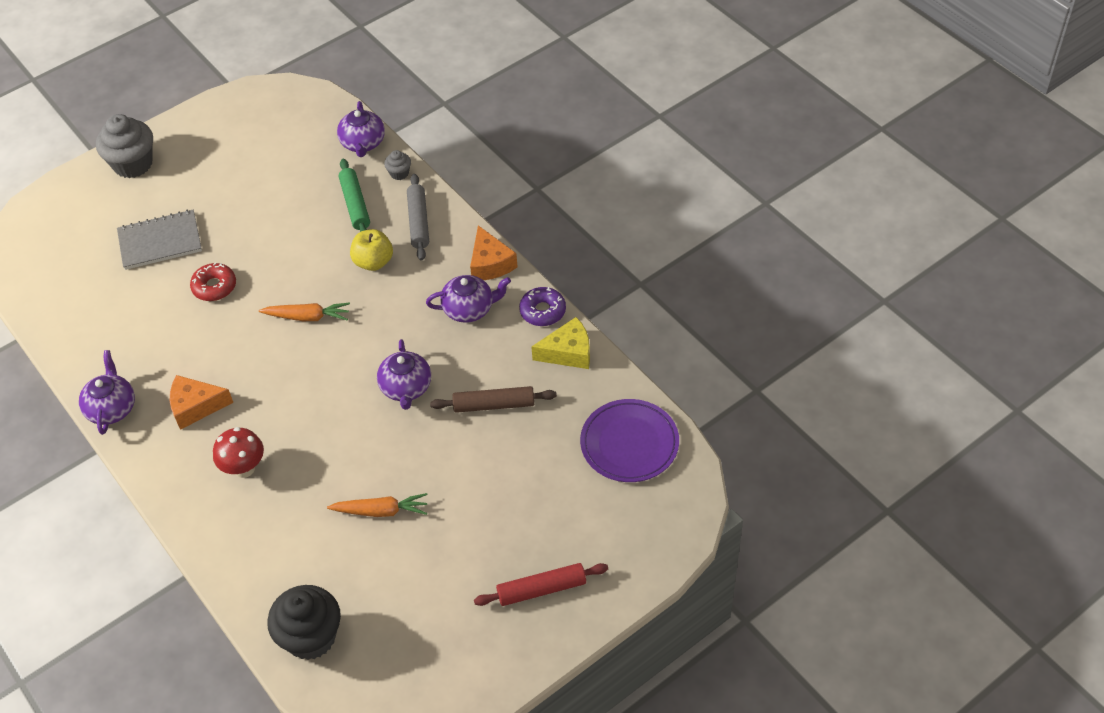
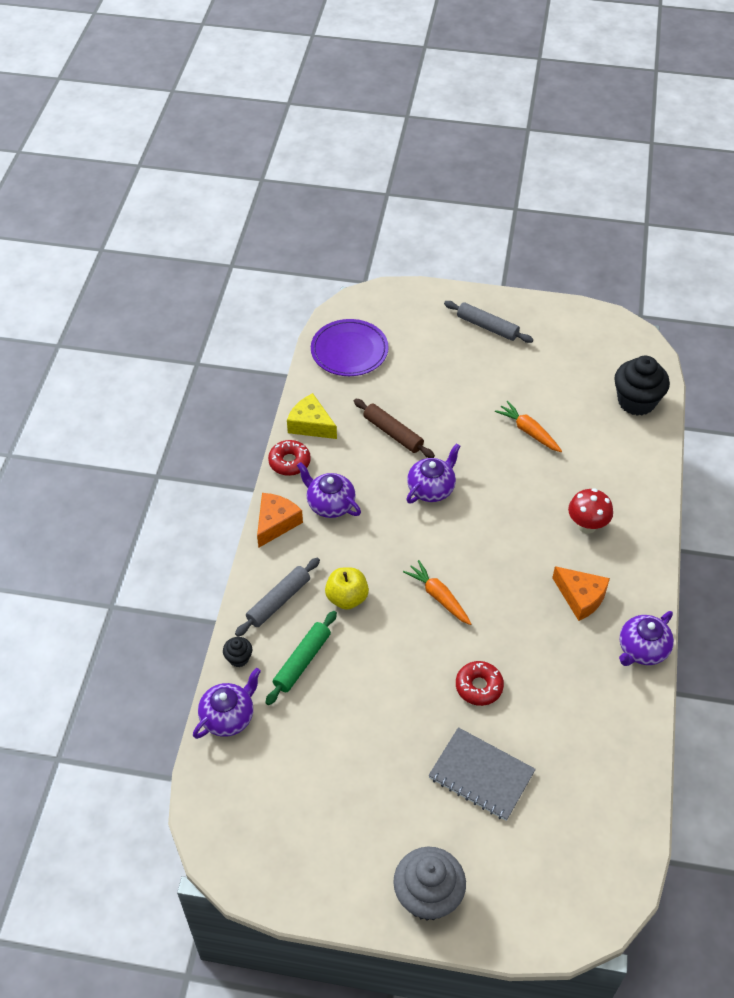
camera: 135 degrees left, 0 degrees up
(399, 173) = (238, 658): grey cupcake -> black cupcake
(542, 311) = (289, 462): purple donut -> red donut
(542, 589) = (487, 327): red rolling pin -> grey rolling pin

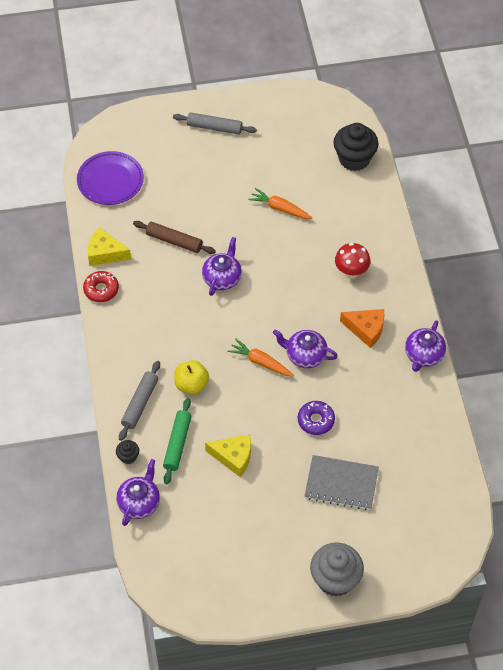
camera: 20 degrees left, 5 degrees up
(276, 523) = (111, 343): orange cheese -> none
(330, 504) = (148, 314): purple teapot -> purple teapot (305, 355)
(362, 699) = (233, 457): none -> yellow cheese
(479, 686) = (316, 420): red donut -> purple donut

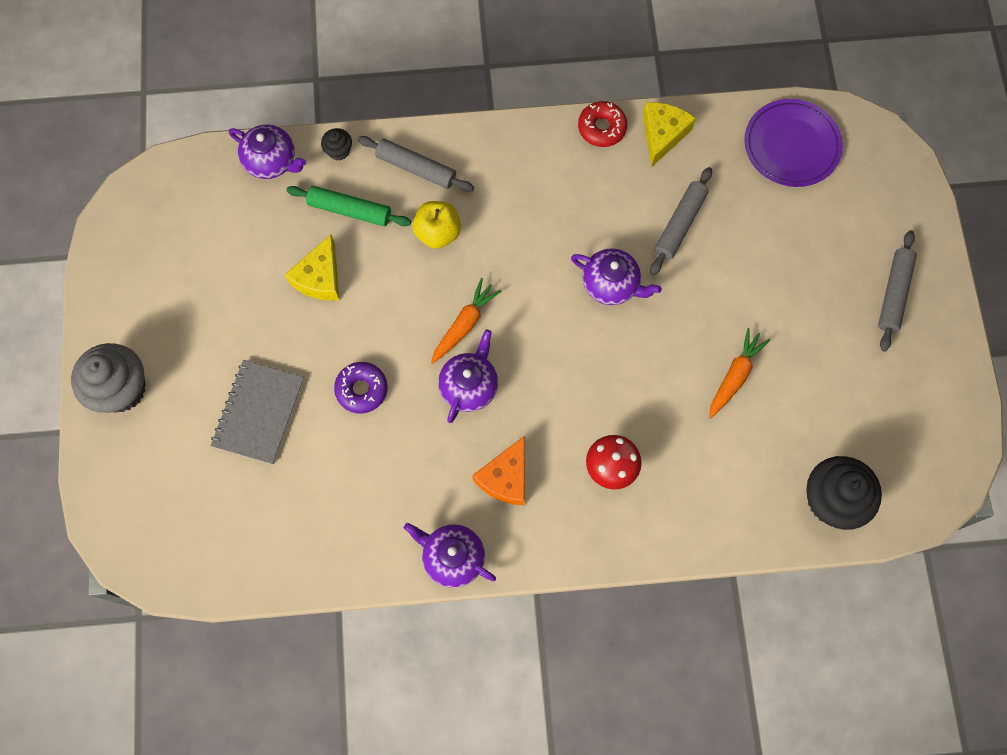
camera: 95 degrees right, 15 degrees up
(174, 241) = (680, 224): brown rolling pin -> grey rolling pin

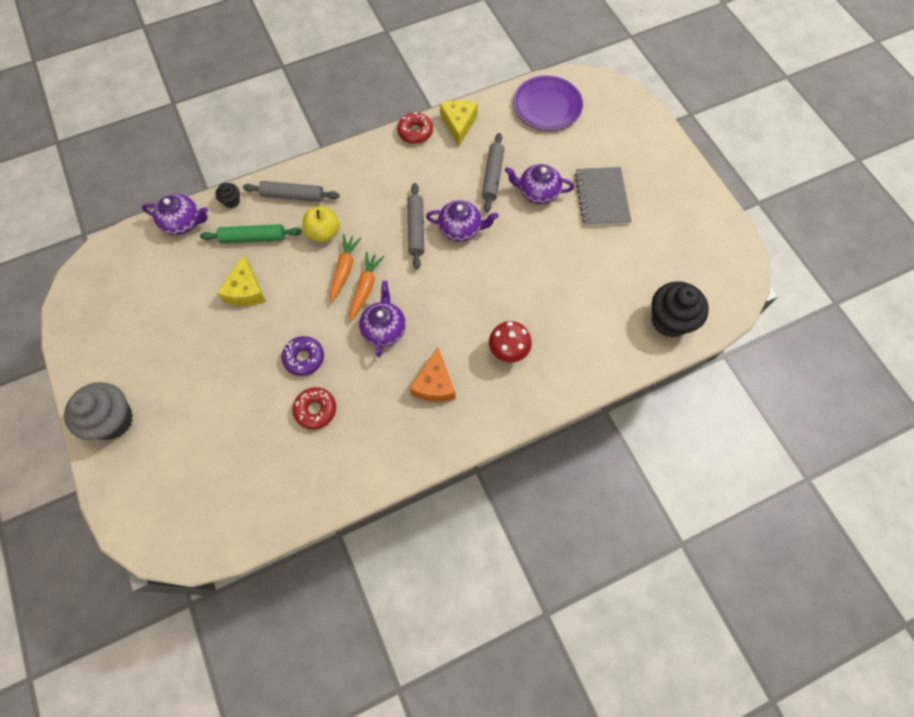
camera: 20 degrees left, 5 degrees down
(259, 413) = (229, 401): grey notebook -> grey notebook (601, 198)
(354, 459) = (315, 410): none -> red donut
(452, 557) = (415, 455): purple teapot -> purple teapot (537, 192)
(735, 376) = (570, 261): orange carrot -> orange carrot (344, 270)
(894, 293) = (652, 175): grey rolling pin -> grey rolling pin (416, 229)

